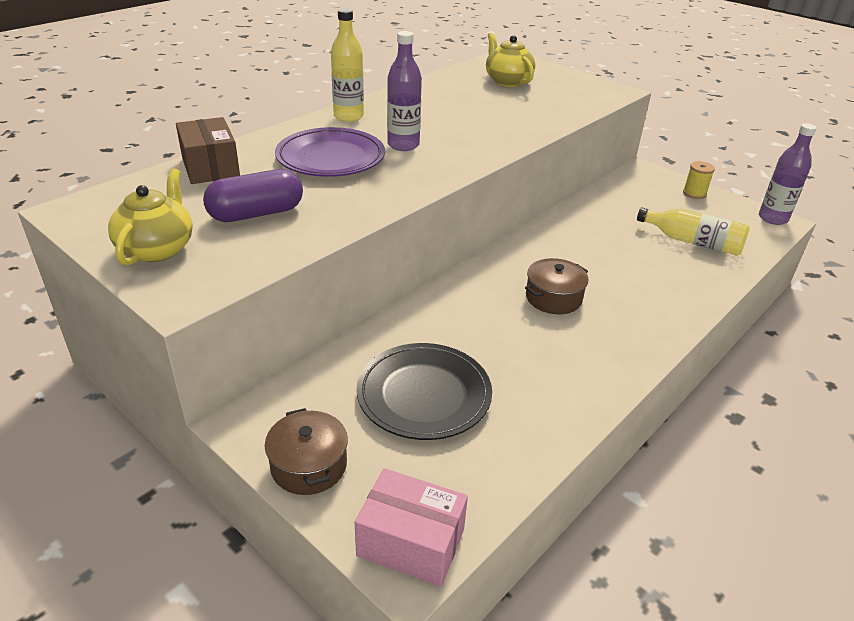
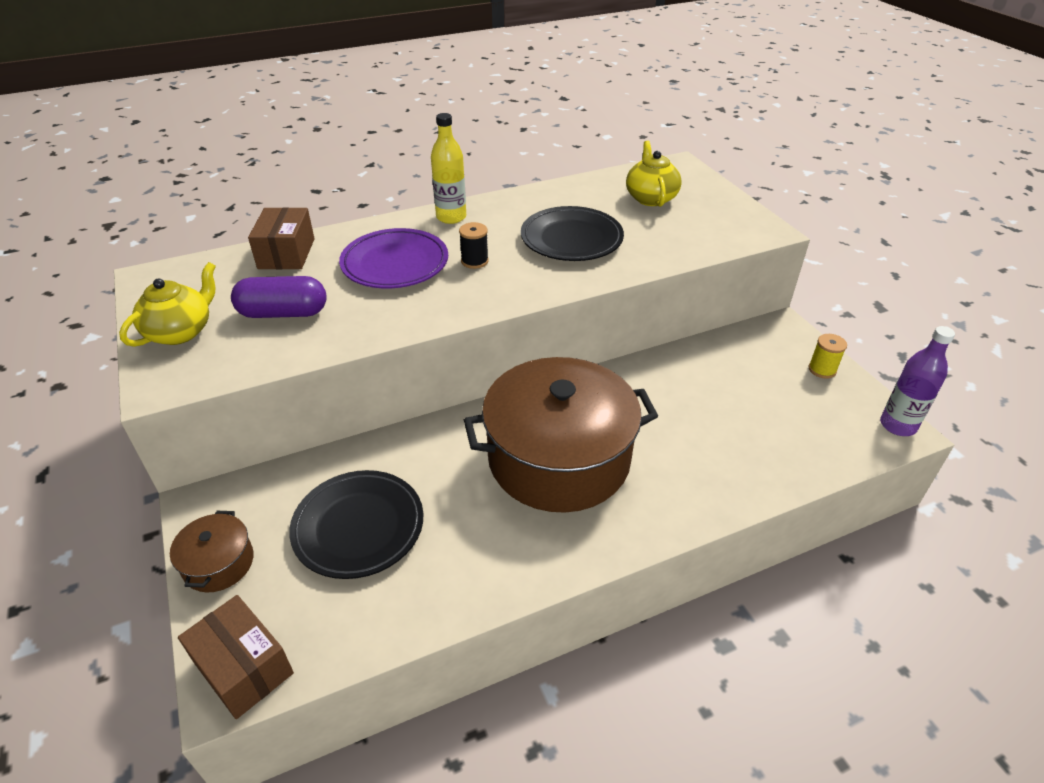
camera: 25 degrees right, 5 degrees up
(403, 145) = (474, 261): purple bottle -> black spool
(411, 542) = (243, 667): pink box -> brown box
(471, 117) = (571, 239): none -> black plate
(553, 298) = (559, 458): brown pot -> brown pot, size x2.35
(693, 242) = (769, 431): yellow bottle -> none

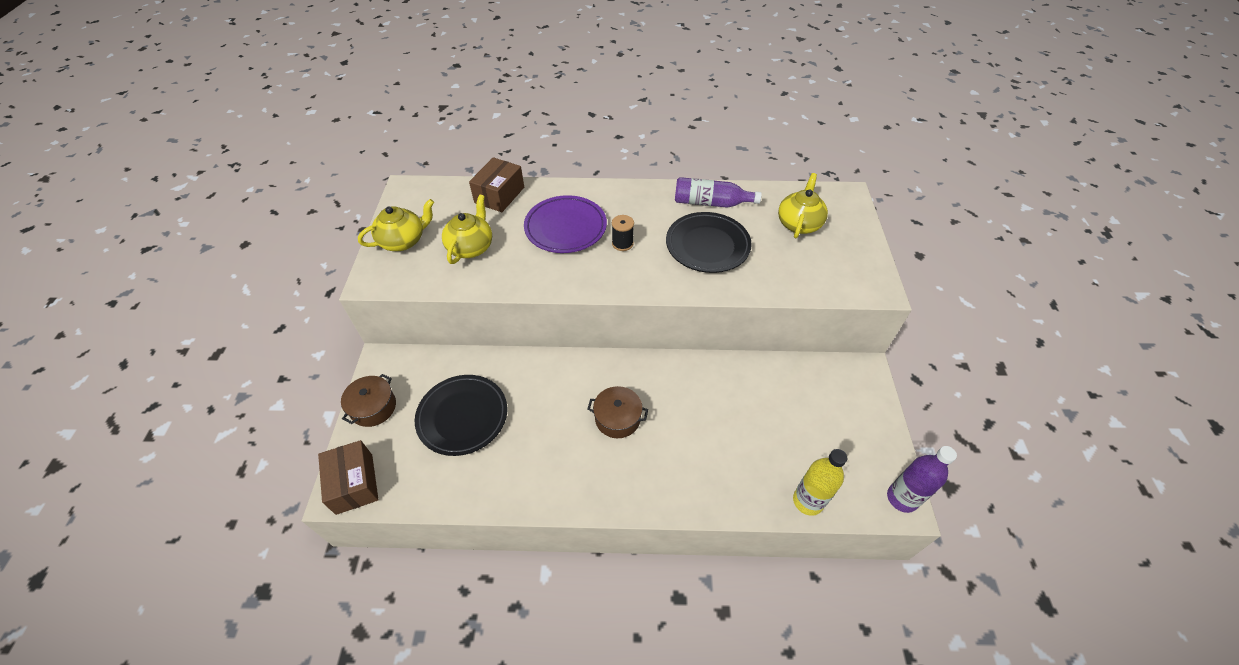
camera: 25 degrees right, 10 degrees up
(283, 313) = (471, 247): purple capsule -> yellow teapot
(451, 217) = (629, 196): yellow bottle -> yellow bottle (808, 501)
(547, 202) = (711, 203): none -> purple bottle
(559, 458) = (617, 418): brown pot -> brown pot, size x0.42
(822, 369) = (871, 423): yellow spool -> none

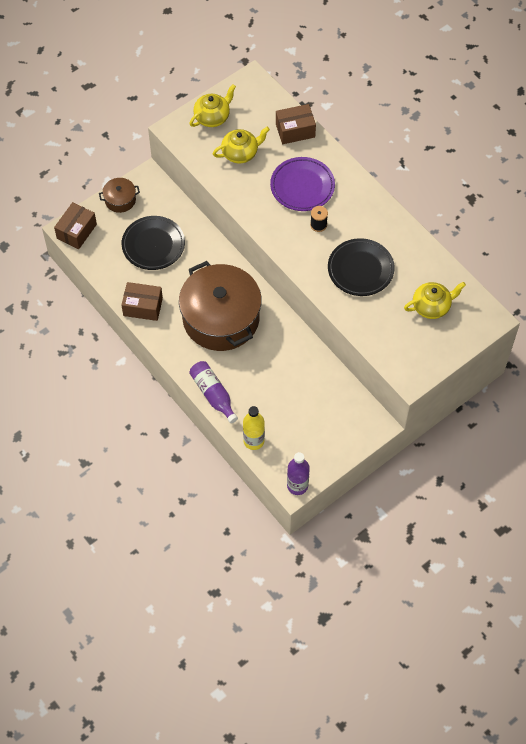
camera: 50 degrees right, 10 degrees up
(403, 241) = (212, 117): yellow teapot -> yellow teapot turned 60 degrees counterclockwise
(526, 487) = (143, 307): none -> brown box
(617, 418) = (221, 318): brown pot -> brown pot, size x2.35
(711, 203) = (403, 246): purple bottle -> purple bottle (213, 394)

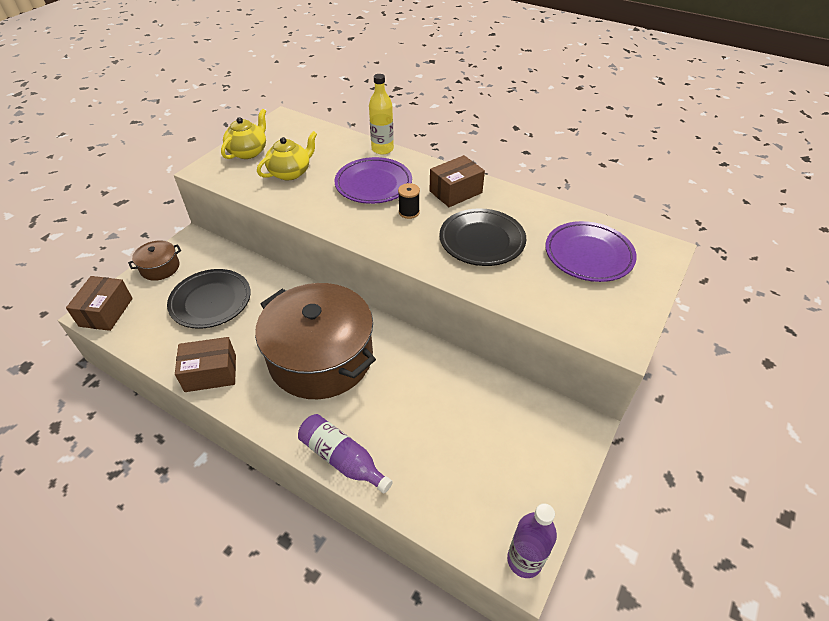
camera: 20 degrees left, 15 degrees down
(253, 441) = (427, 509): yellow bottle -> yellow bottle (382, 149)
(295, 130) = (344, 144): brown box -> brown box (455, 192)
(432, 306) = (588, 255): yellow teapot -> purple plate

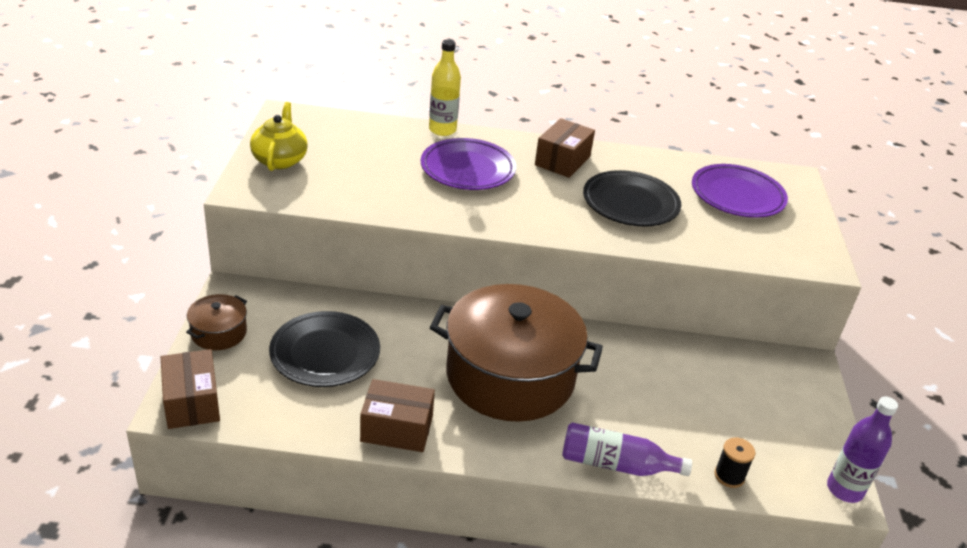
camera: 30 degrees left, 10 degrees down
(211, 373) = (397, 429): brown box -> brown box turned 45 degrees clockwise
(290, 173) = (358, 174): yellow teapot -> none
(409, 212) = (532, 190): black spool -> black spool (729, 476)

